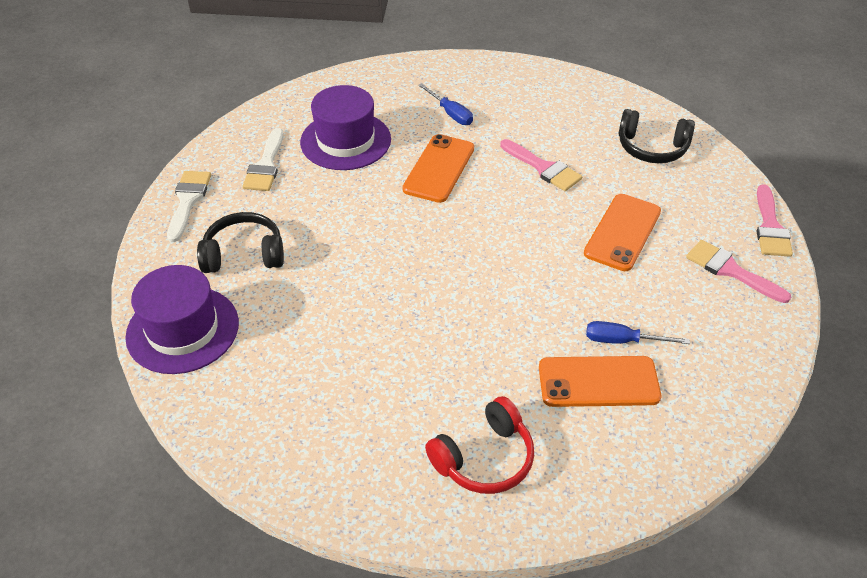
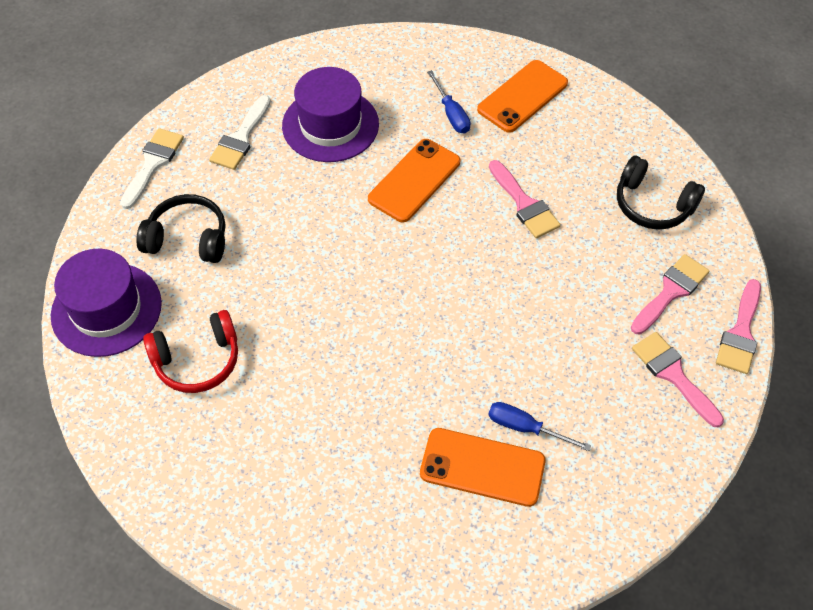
camera: 15 degrees right, 10 degrees up
(484, 458) = (340, 519): red headphones -> red headphones (197, 360)
(622, 232) = (577, 302): orange phone -> orange phone (522, 96)
(698, 208) = (671, 291): none -> pink brush

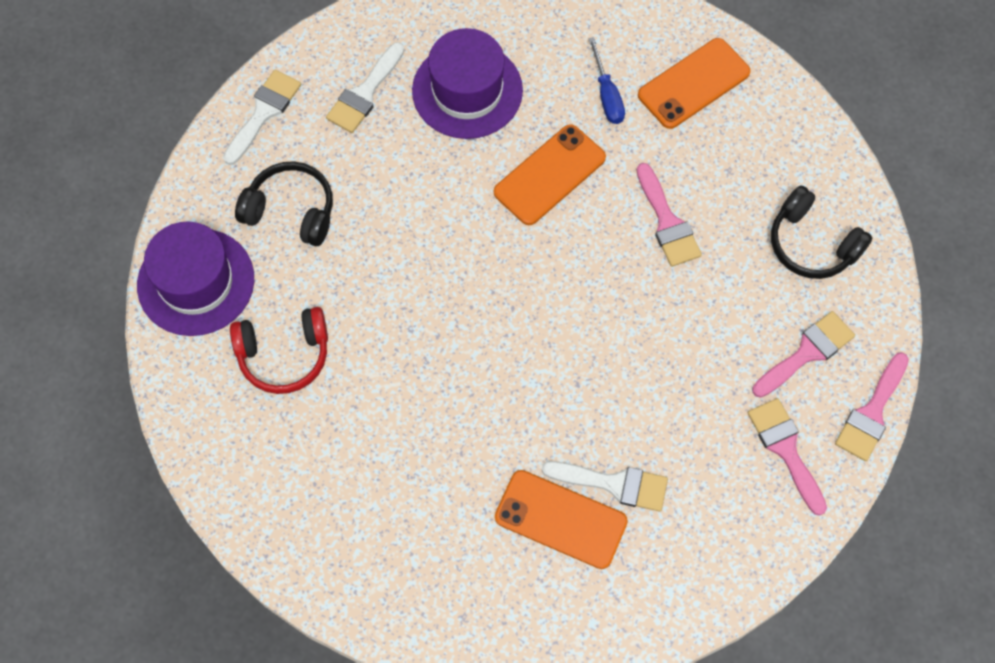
camera: 10 degrees right, 10 degrees up
(525, 428) = (614, 484): blue screwdriver -> white brush

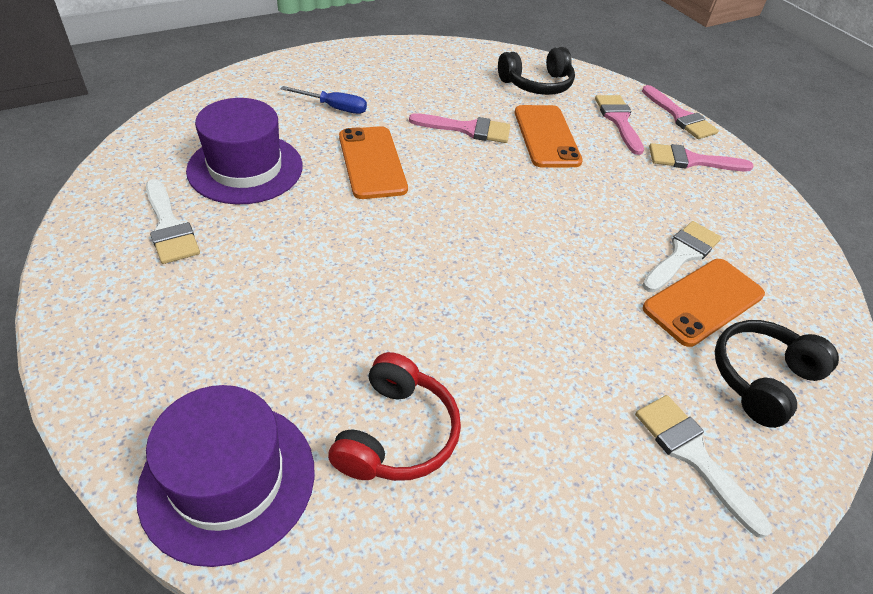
camera: 65 degrees left, 20 degrees down
(264, 112) = (94, 308): white brush -> white brush (692, 455)
(291, 211) = (231, 341): black headphones -> black headphones (761, 378)
(693, 83) = (368, 72): orange phone -> orange phone (546, 136)

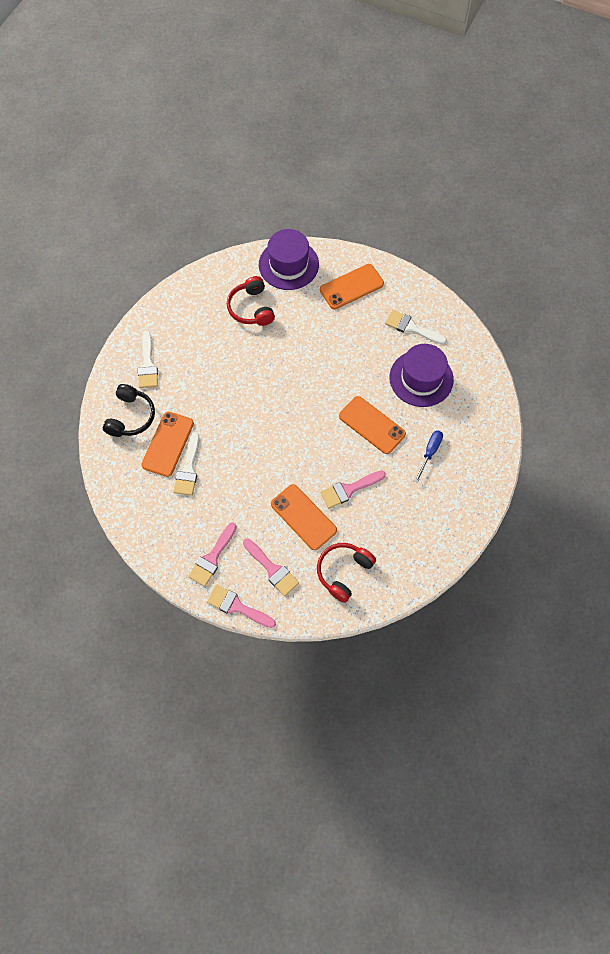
camera: 150 degrees right, 20 degrees up
(170, 346) = (351, 287): none -> orange phone
(334, 108) = (430, 452): blue screwdriver -> blue screwdriver turned 135 degrees clockwise
(537, 84) = (343, 572): black headphones -> red headphones
(691, 160) = (212, 558): pink brush -> pink brush turned 150 degrees clockwise
(692, 455) = (148, 364): white brush -> white brush turned 60 degrees clockwise

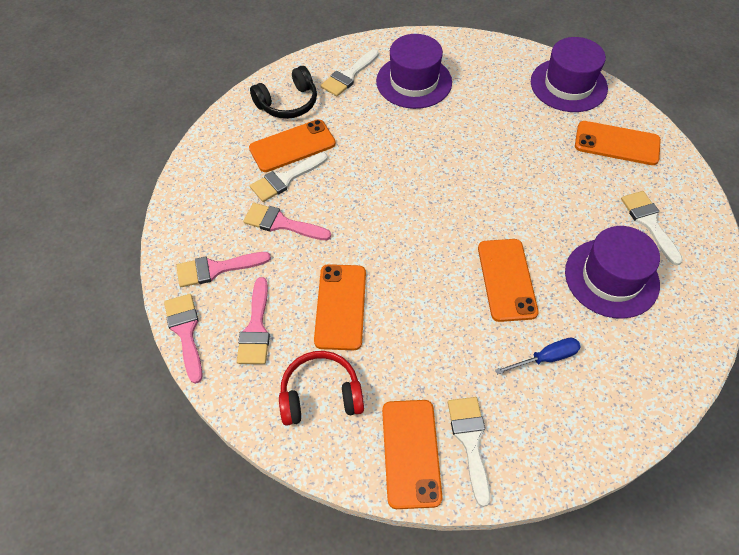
camera: 45 degrees right, 10 degrees down
(194, 336) = (414, 82): none -> purple hat
(251, 308) = (492, 95): red headphones -> none
(349, 489) = (415, 320): pink brush -> pink brush (281, 223)
(414, 559) = (410, 453): none -> orange phone
(434, 527) = (470, 441): none -> white brush

